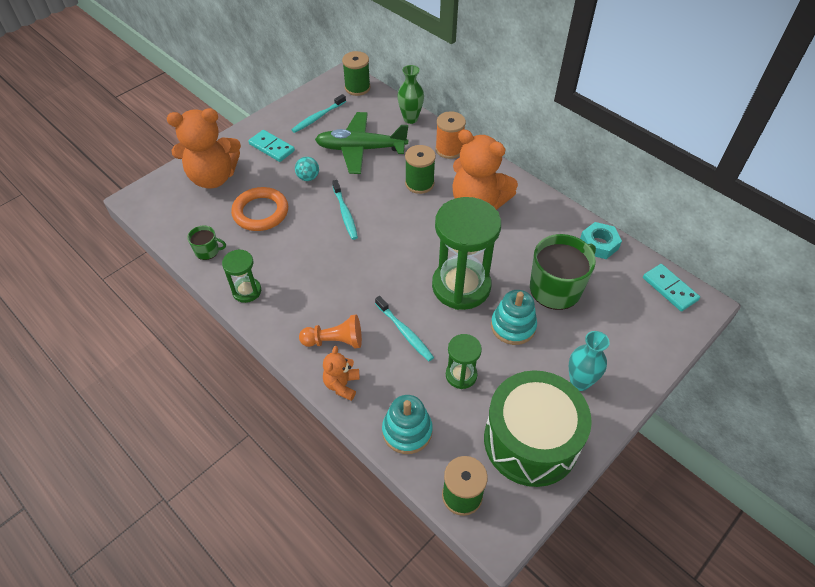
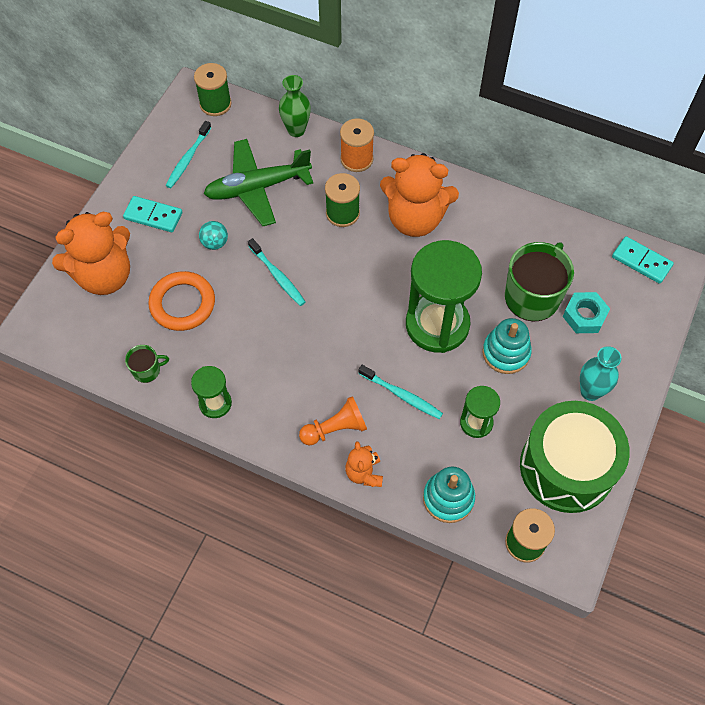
camera: 20 degrees left, 10 degrees up
(599, 244) = (557, 231): turquoise nut -> turquoise nut (584, 316)

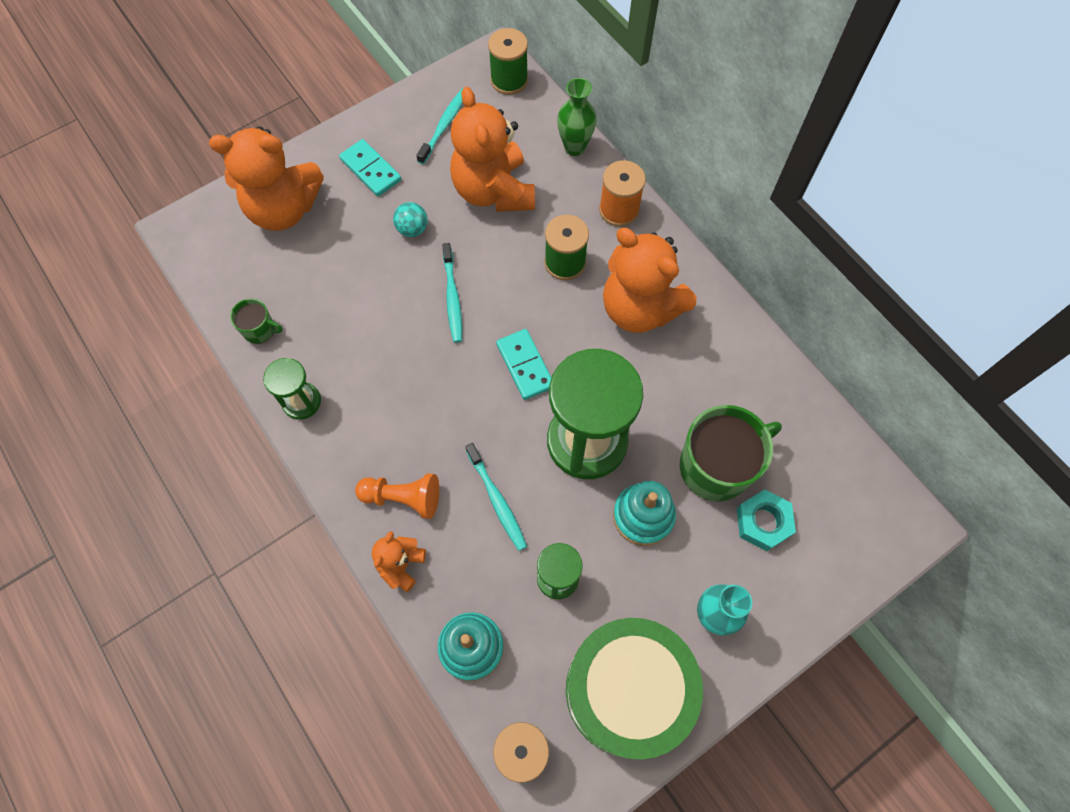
camera: 30 degrees right, 5 degrees up
(182, 303) = (339, 277): orange ring -> none
(188, 158) = (444, 126): turquoise toothbrush -> turquoise toothbrush turned 150 degrees clockwise
(257, 188) = (493, 191): green plane -> orange teddy bear
(641, 261) = (875, 493): turquoise domino -> turquoise domino (525, 365)

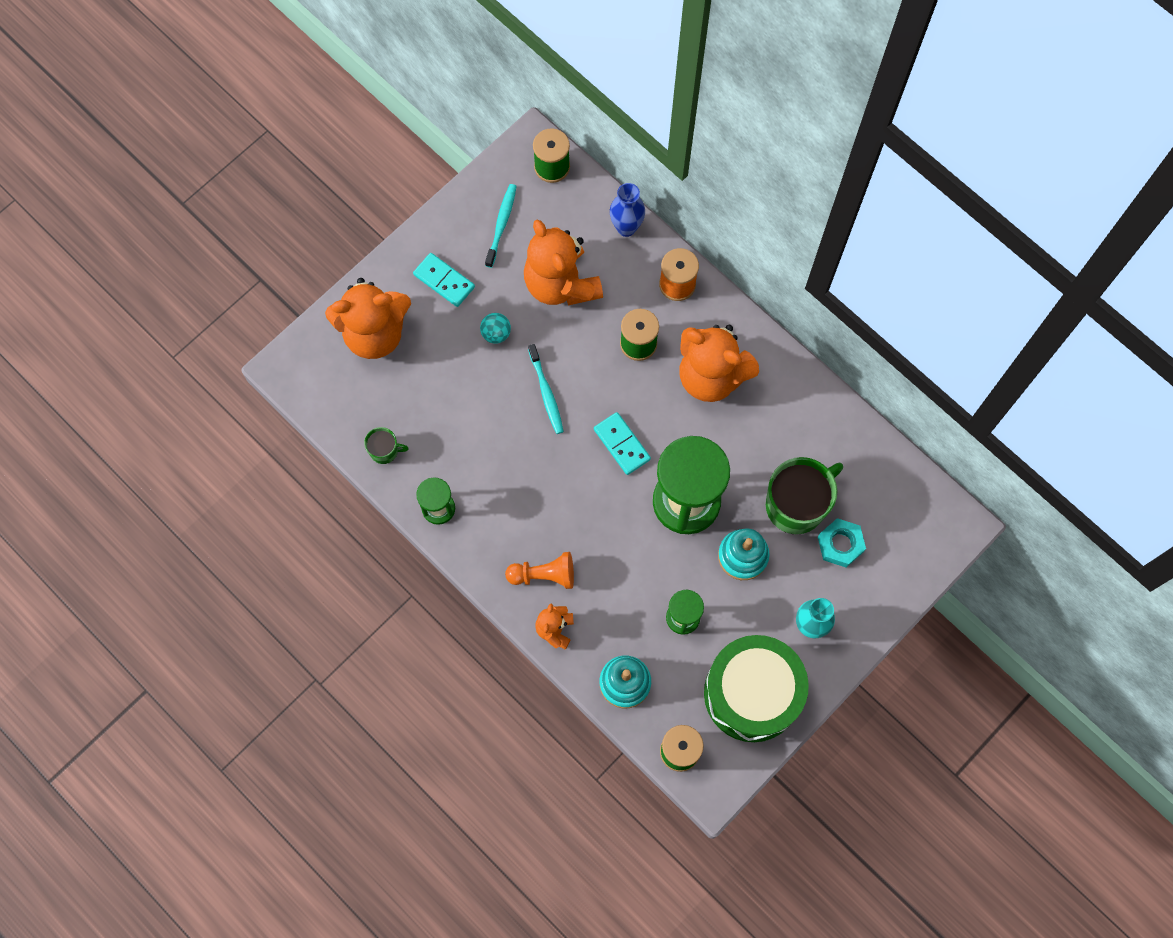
camera: 10 degrees left, 5 degrees up
(497, 500) = (621, 563): turquoise toothbrush -> none
(574, 147) = (626, 227): green vase -> blue vase

